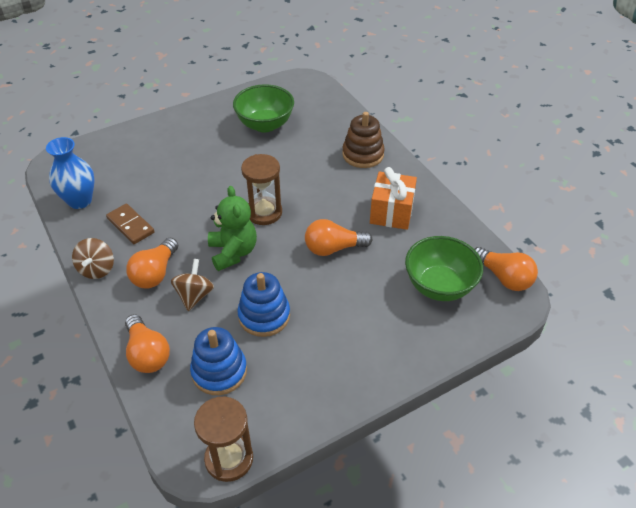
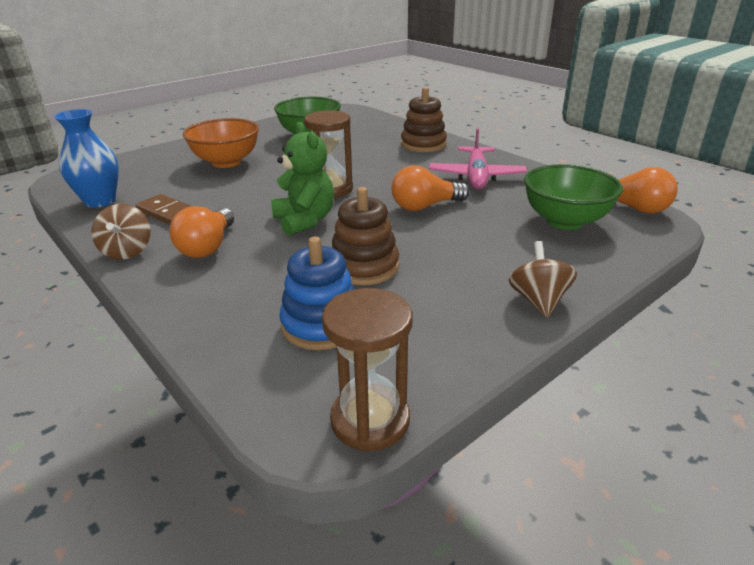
camera: 10 degrees left, 15 degrees down
(147, 354) = (211, 320): orange light bulb -> none
(185, 158) = (226, 162): none -> orange bowl
(194, 295) = (265, 259): brown spinning top -> brown spinning top (538, 300)
(264, 316) = (364, 267): blue stacking toy -> brown stacking toy
(391, 212) = (476, 176): orange gift -> pink plane

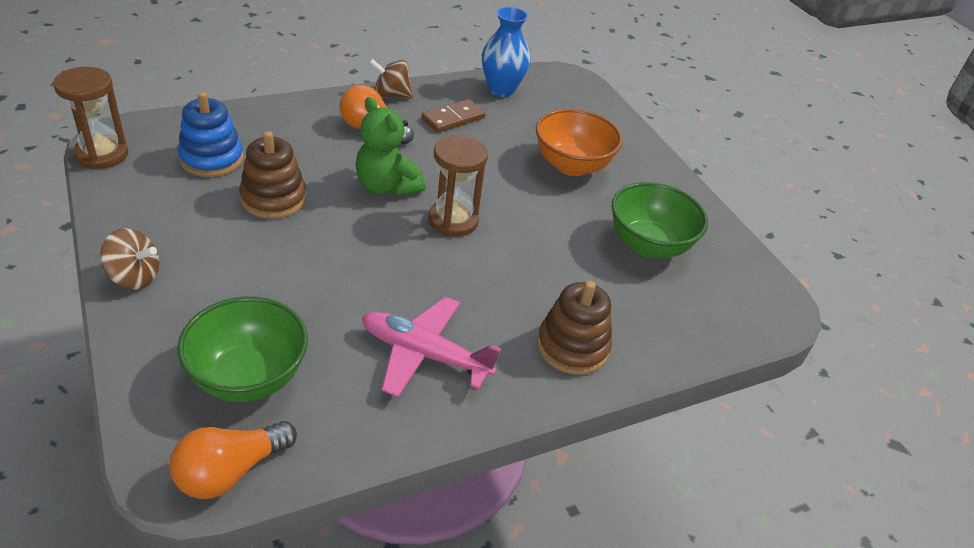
camera: 100 degrees right, 10 degrees up
(304, 221) = (386, 186): green teddy bear -> green teddy bear turned 60 degrees clockwise
(425, 206) = (366, 275): orange light bulb -> none

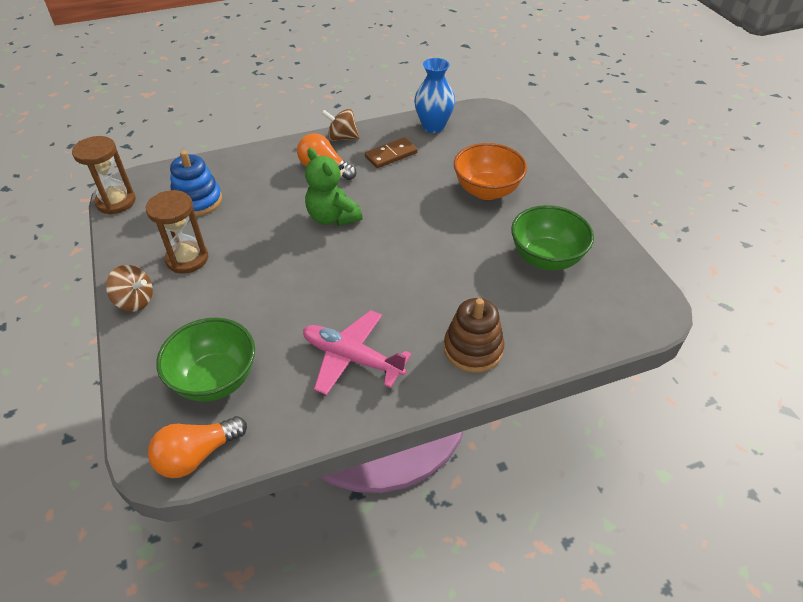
camera: 10 degrees right, 5 degrees up
(273, 198) = (243, 232): brown stacking toy -> none
(453, 220) = (384, 244): brown hourglass -> brown hourglass (187, 259)

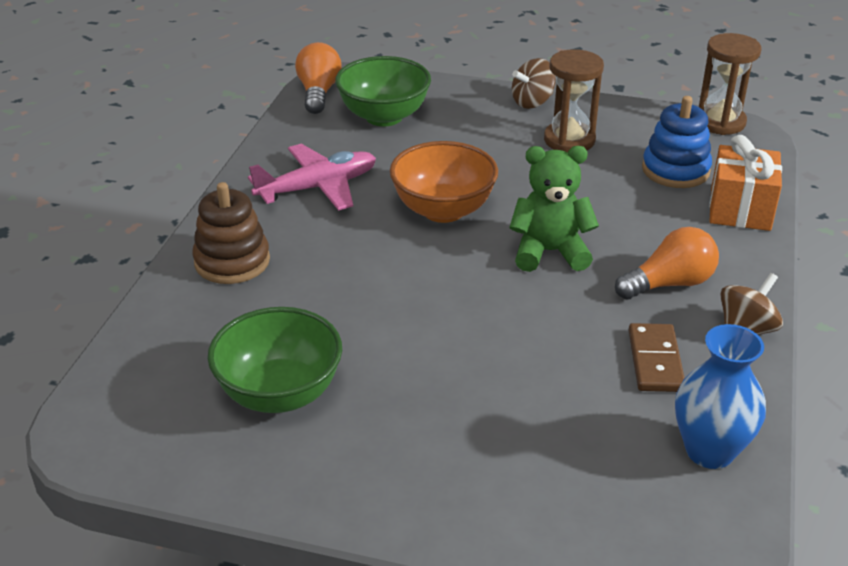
camera: 125 degrees right, 10 degrees down
(228, 166) = (740, 209): none -> orange gift
(487, 191) = (472, 417): orange bowl -> orange bowl (443, 210)

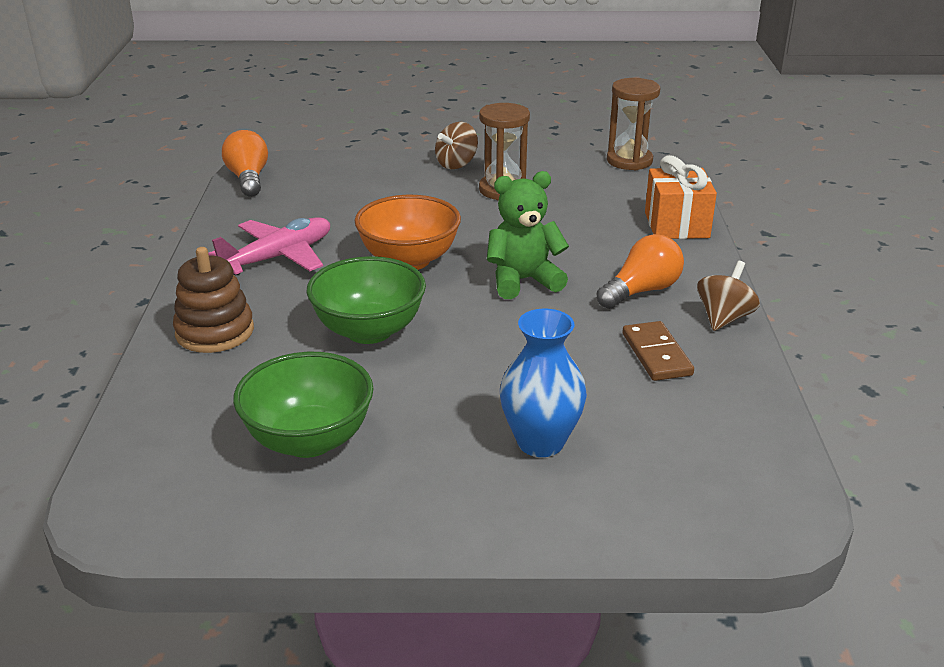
camera: 15 degrees left, 5 degrees down
(384, 116) = (321, 191): green bowl -> green bowl (369, 331)
(675, 170) = (607, 202): blue stacking toy -> none
(709, 451) = (736, 419): blue vase -> blue vase (540, 442)

